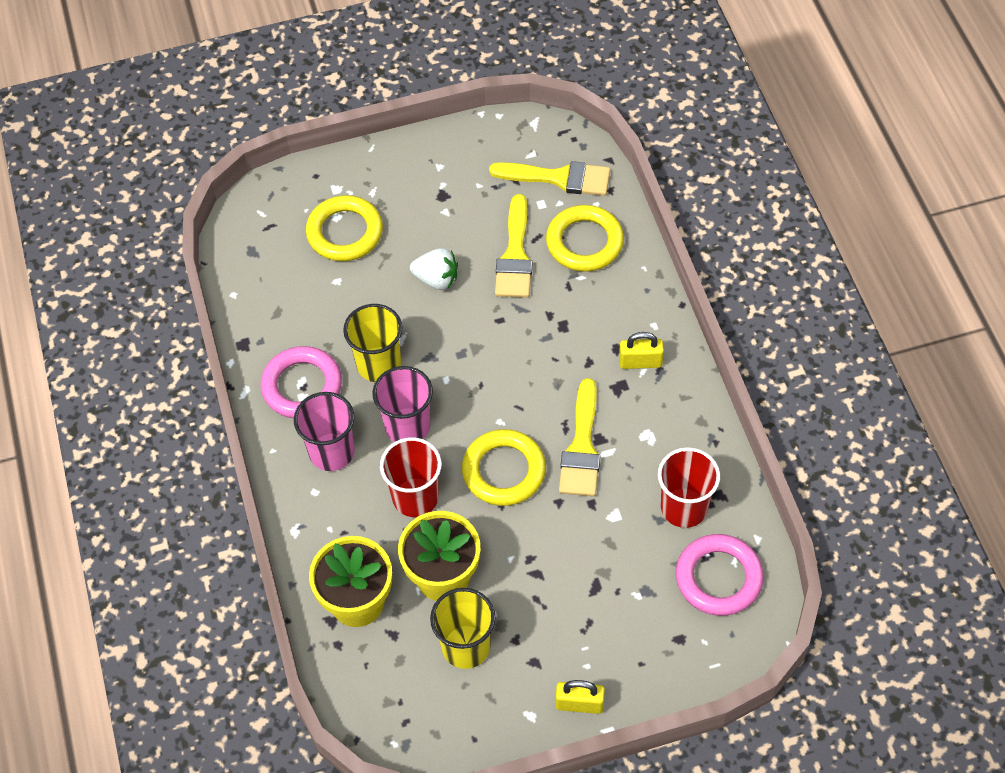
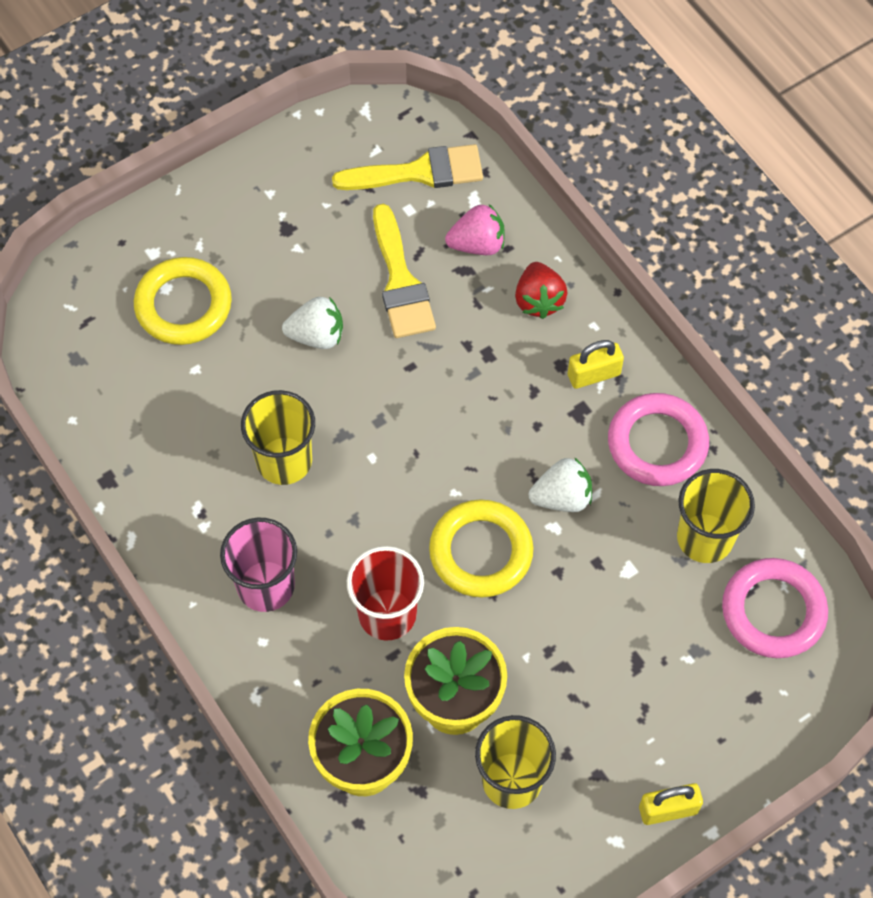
camera: 20 degrees left, 5 degrees up
(302, 386) = (200, 513): pink ring -> pink ring (657, 443)
(407, 426) = (346, 528): pink cup -> none
(581, 447) = (562, 497): yellow brush -> white strawberry
(584, 242) = (477, 244): yellow ring -> pink strawberry
(617, 296) = (538, 300): none -> red strawberry
(684, 507) = (705, 538): red cup -> yellow cup

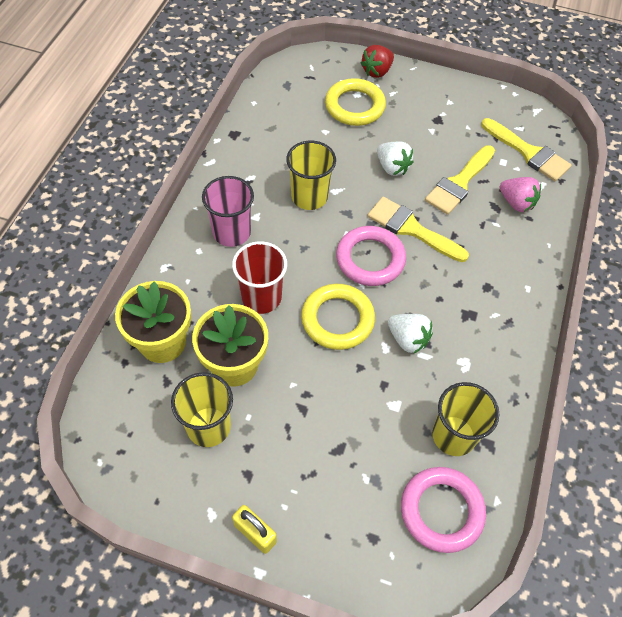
camera: 50 degrees right, 5 degrees down
(422, 383) = (411, 229): none -> yellow brush
(538, 300) = (514, 251): red strawberry -> red strawberry (377, 71)
(593, 374) = (498, 307): yellow padlock -> none
(657, 443) = (488, 368): pink ring -> pink ring (370, 259)

